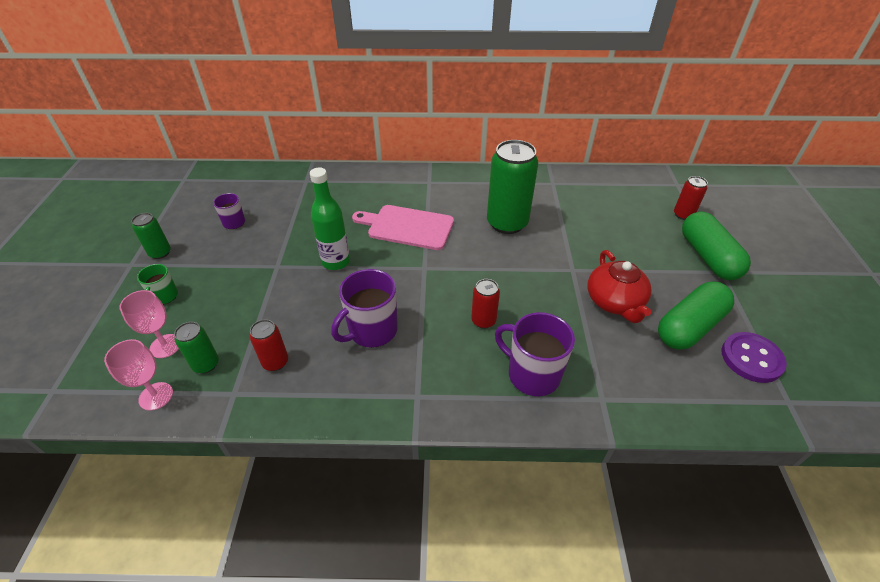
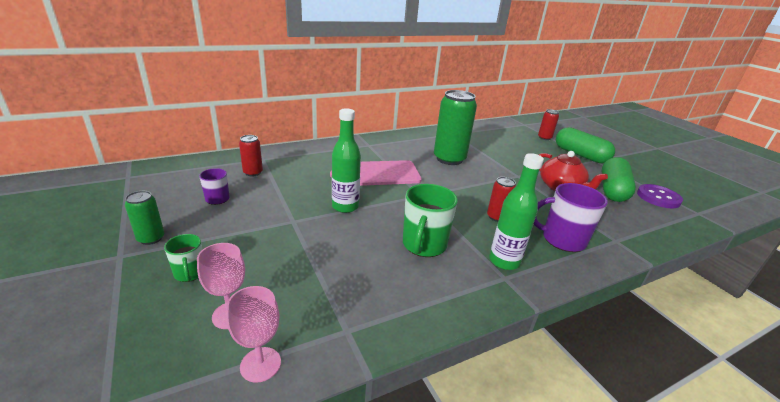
camera: 30 degrees left, 15 degrees down
(206, 364) = (293, 316): green can -> none
(275, 362) = (363, 292): red can -> red can (253, 172)
(372, 331) = (424, 245): purple mug -> green mug
(435, 377) = (504, 261): none -> green bottle

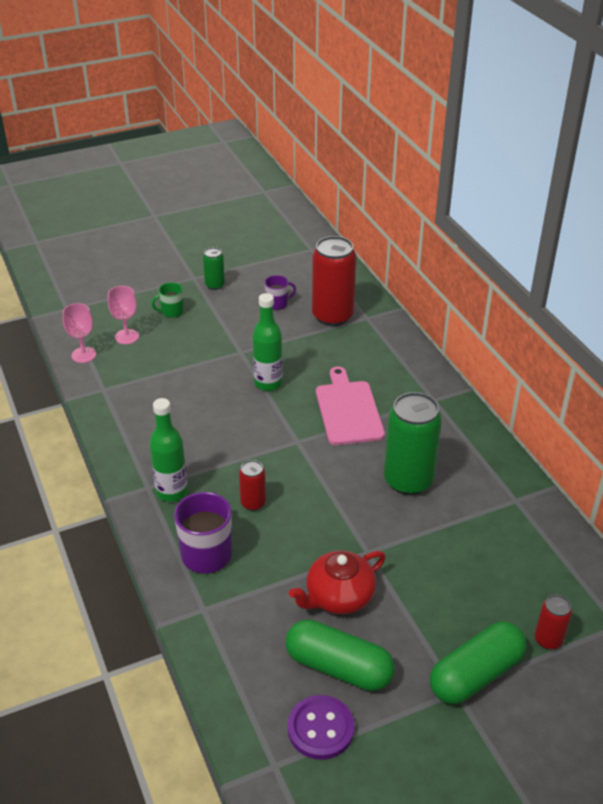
camera: 95 degrees right, 10 degrees up
(253, 172) = (332, 316): red can -> red can, size x2.02
(424, 245) = (201, 436): green mug -> none

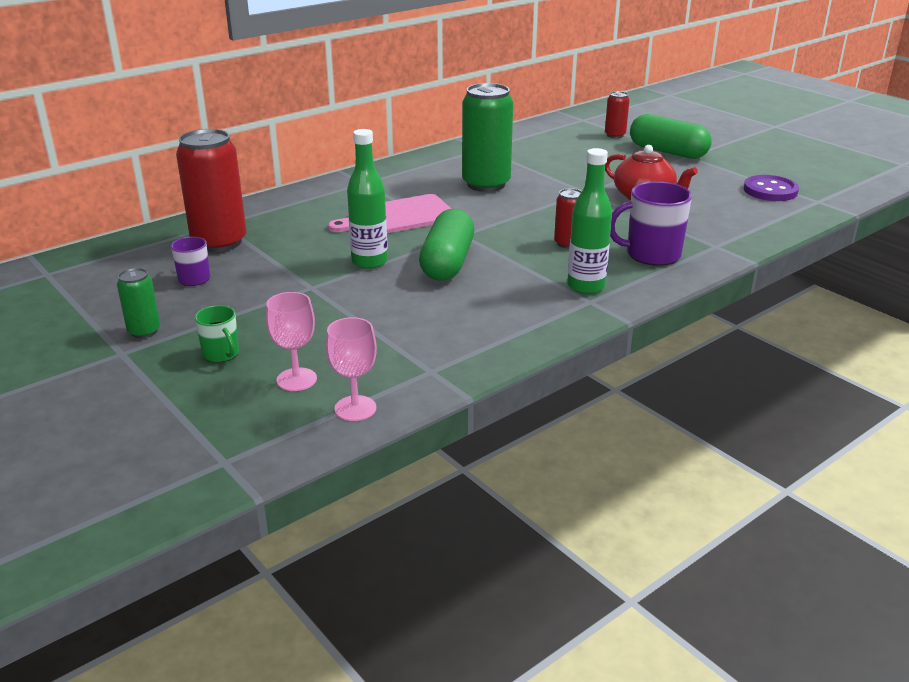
camera: 105 degrees left, 10 degrees down
(339, 667) = (712, 190): green capsule -> green capsule (447, 263)

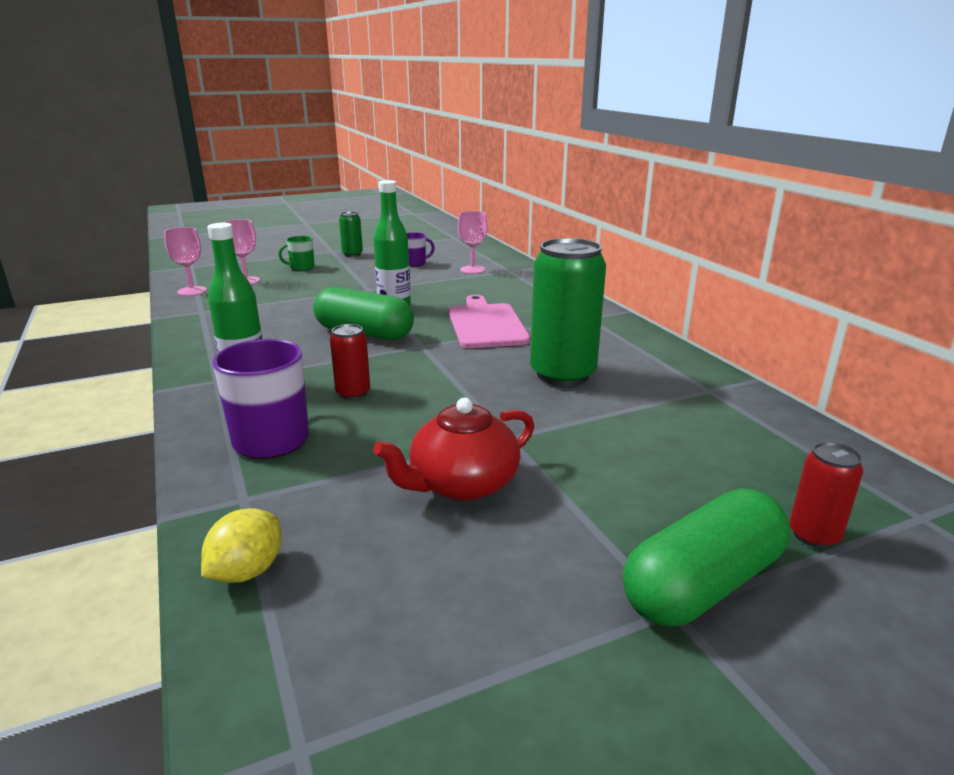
camera: 105 degrees right, 5 degrees down
(219, 242) = (472, 270): red can -> pink goblet
(761, 230) = (247, 571): none -> yellow lemon
(770, 190) = (411, 675): purple button -> none

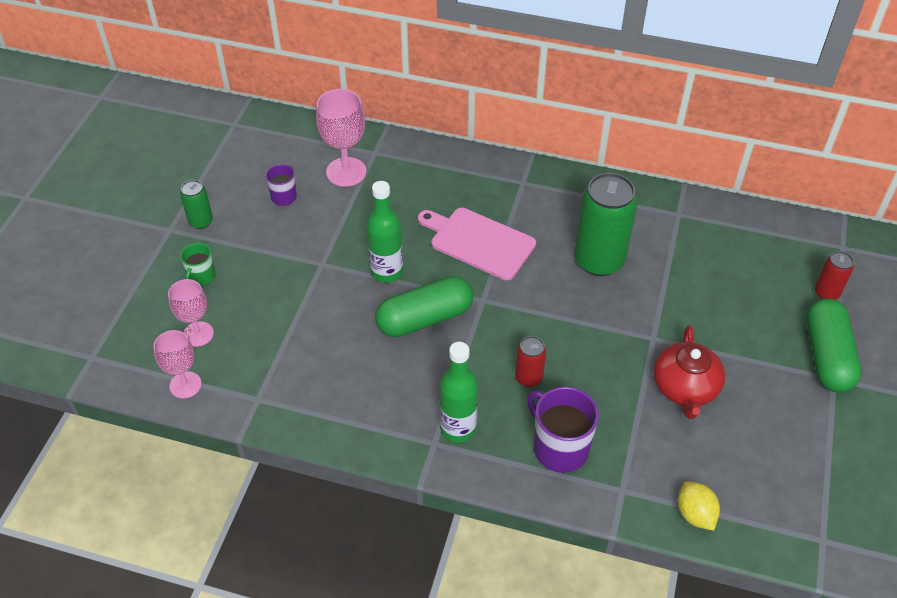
camera: 50 degrees left, 25 degrees up
(472, 270) = (346, 172): pink goblet -> pink goblet, size x1.50

